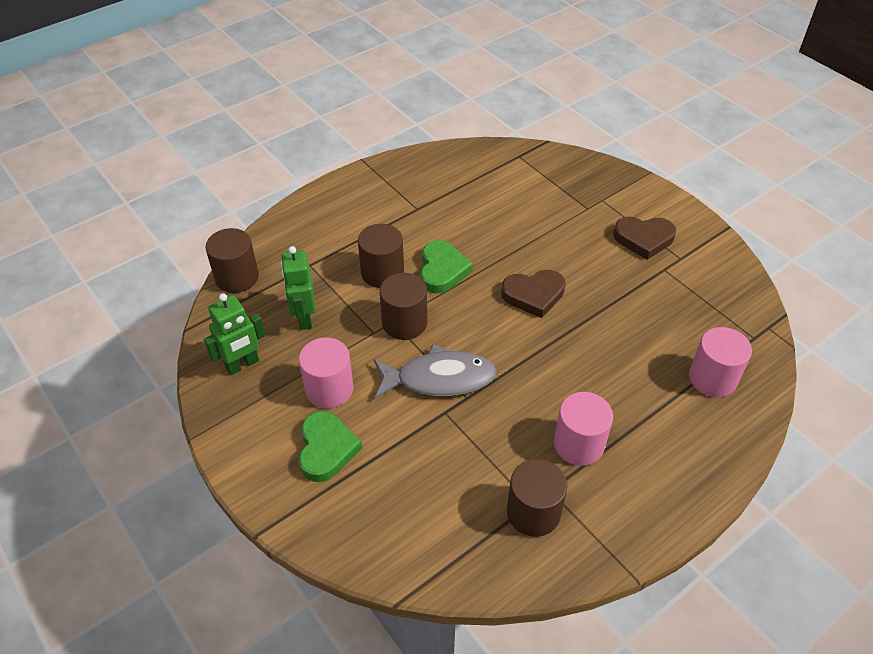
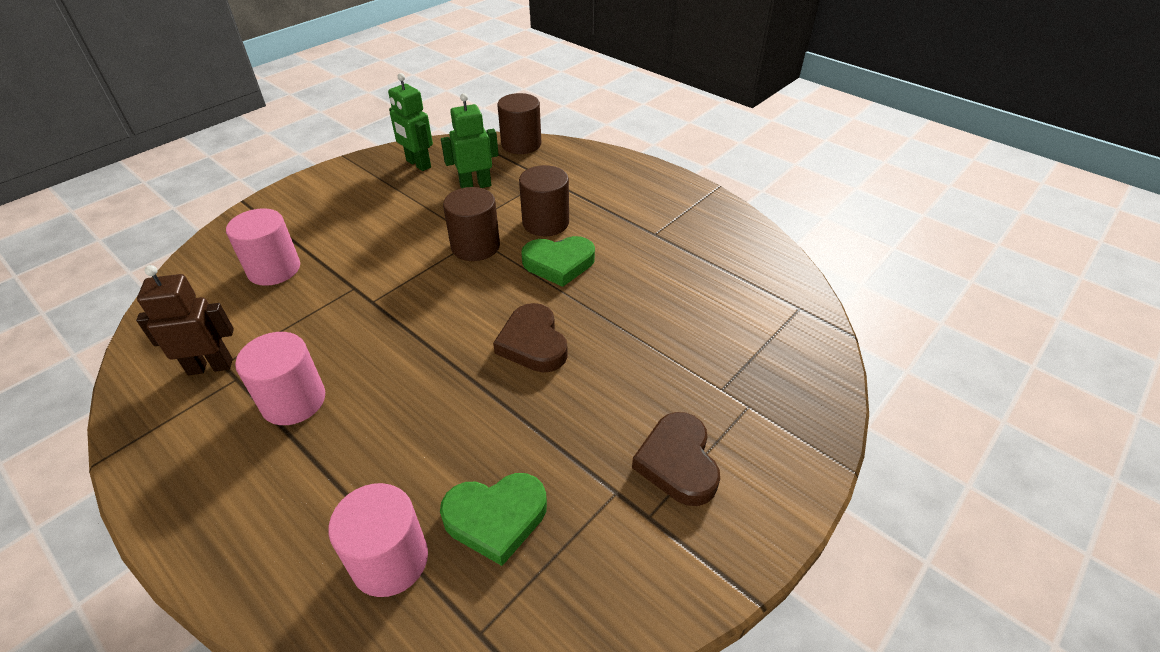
camera: 80 degrees right, 5 degrees down
(326, 449) = (319, 221): green heart -> green heart (496, 518)
(329, 389) = (388, 212): pink cylinder -> pink cylinder (274, 269)
(439, 378) = (398, 279): grey fish -> none
(533, 512) = (210, 366): brown cylinder -> brown robot

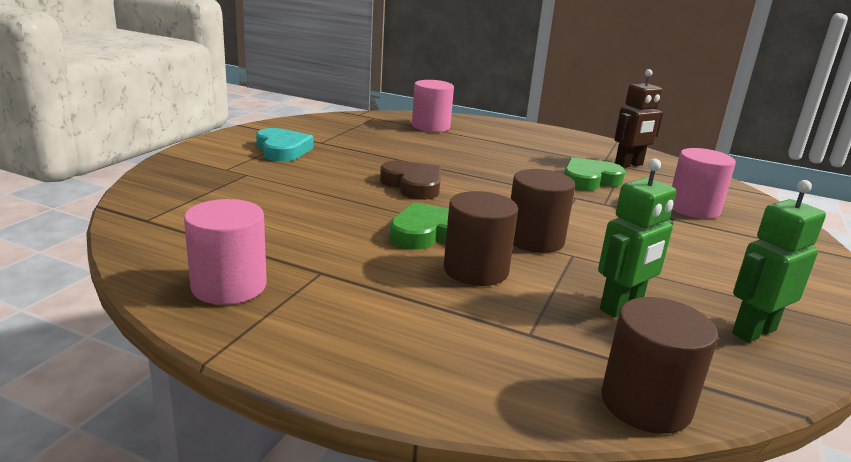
camera: 160 degrees right, 20 degrees down
(293, 401) = (551, 157): pink cylinder -> pink cylinder (229, 286)
(418, 164) = (753, 331): green robot -> green robot turned 60 degrees counterclockwise
(496, 518) = (386, 135): green heart -> green heart (589, 180)
(678, 462) = (282, 150): brown heart -> turquoise heart

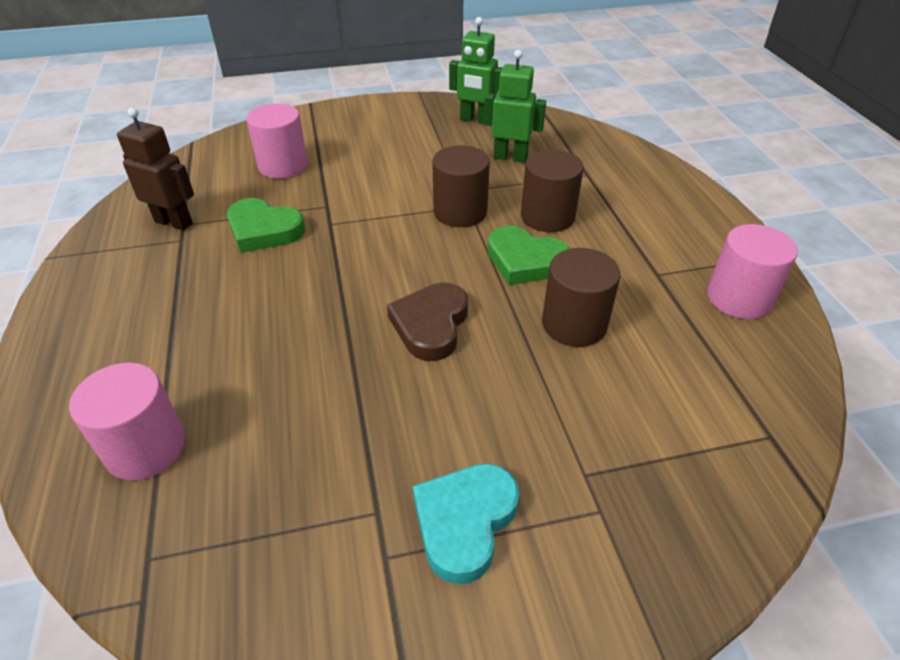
camera: 125 degrees left, 20 degrees up
(645, 403) = (591, 133): brown cylinder -> brown cylinder (574, 324)

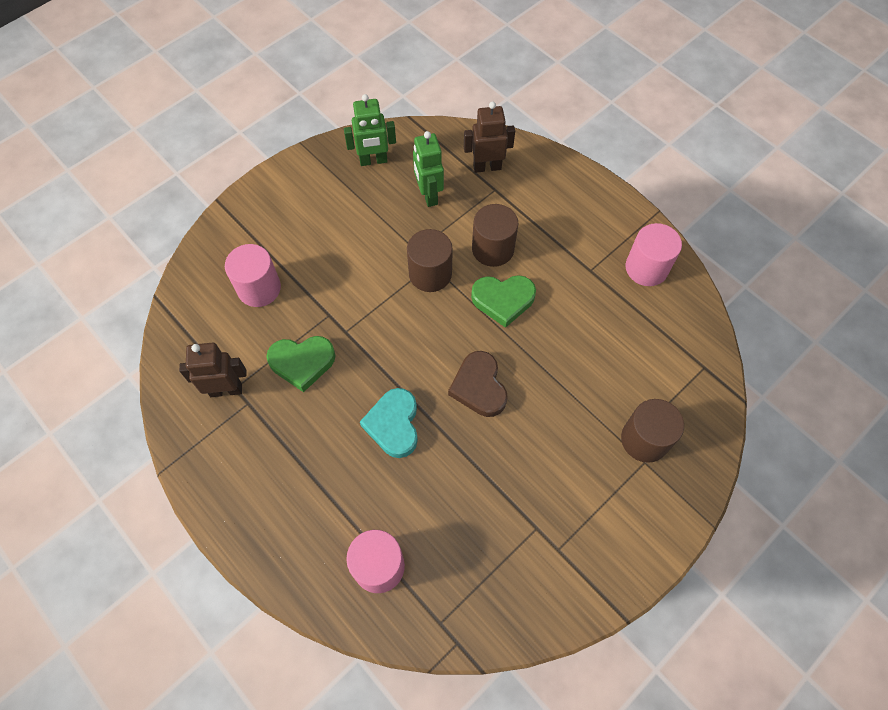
camera: 30 degrees left, 20 degrees up
(464, 522) = (584, 508): turquoise heart -> turquoise heart (394, 424)
(510, 157) = (428, 195): green robot -> green robot turned 90 degrees counterclockwise
(574, 324) = (563, 340): brown cylinder -> brown cylinder (644, 439)
(591, 156) = (487, 167): none -> brown robot

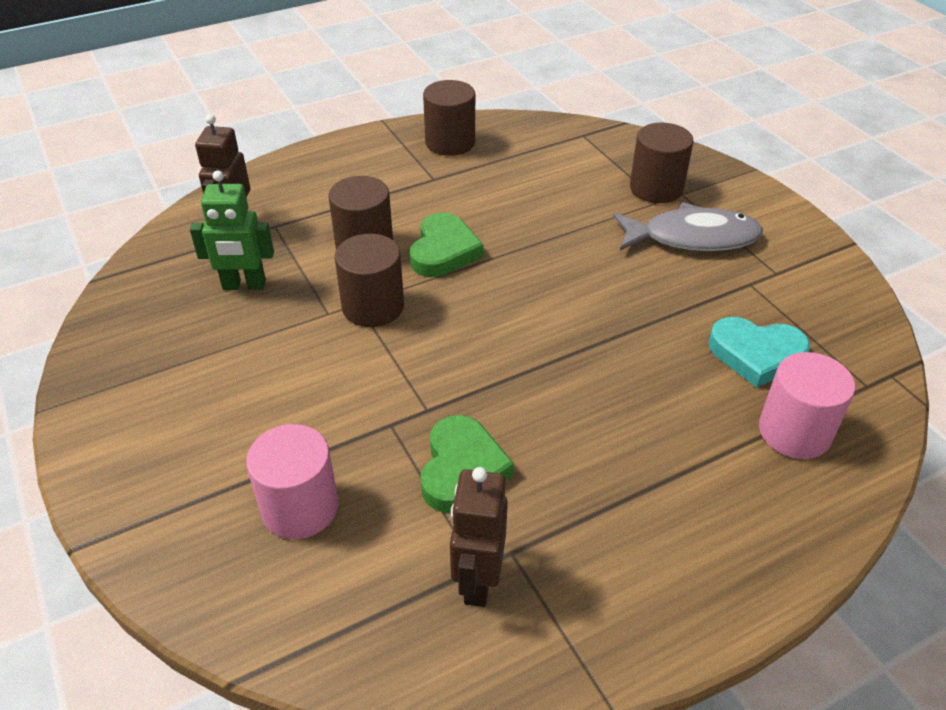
camera: 75 degrees left, 20 degrees down
(373, 161) = (143, 330): green robot -> none
(394, 424) = (592, 382): turquoise heart -> turquoise heart (756, 354)
(479, 387) = (558, 294): brown heart -> none
(583, 477) = (692, 238): none -> grey fish
(646, 268) = (450, 142): pink cylinder -> brown cylinder

